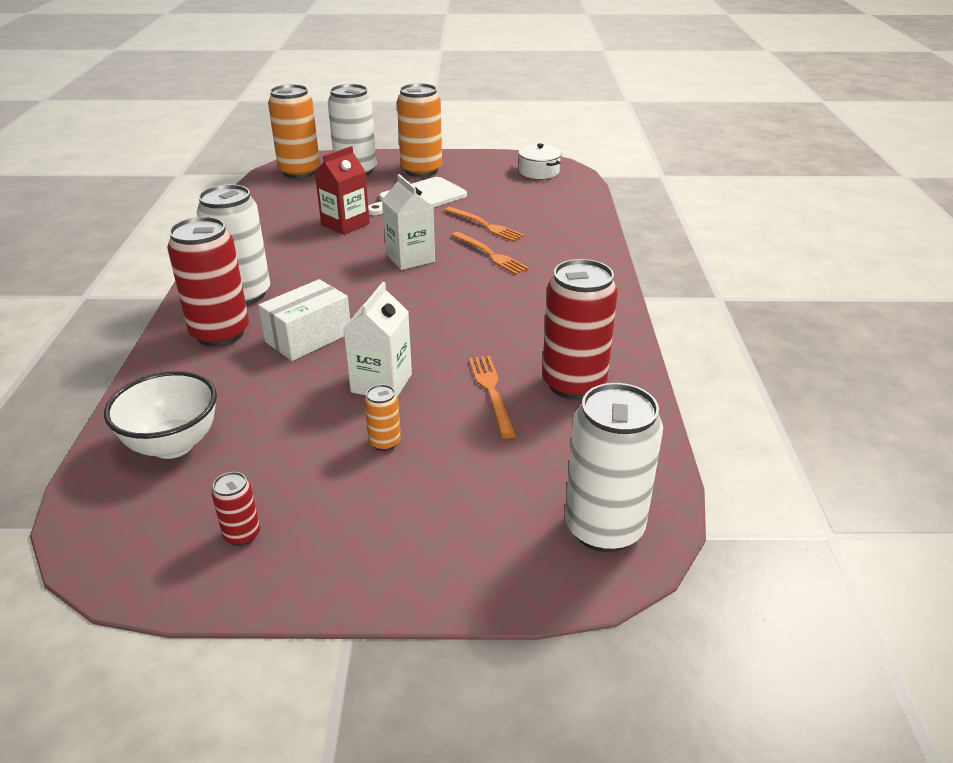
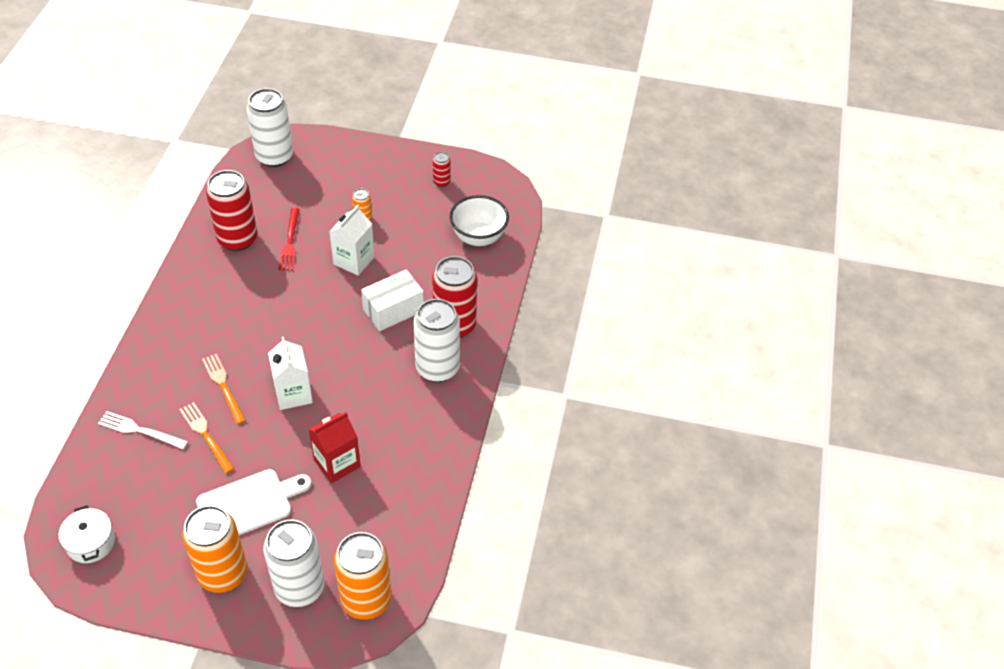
camera: 170 degrees left, 15 degrees up
(491, 392) = (290, 242): orange fork -> red fork
(552, 221) = (140, 430): none -> white fork

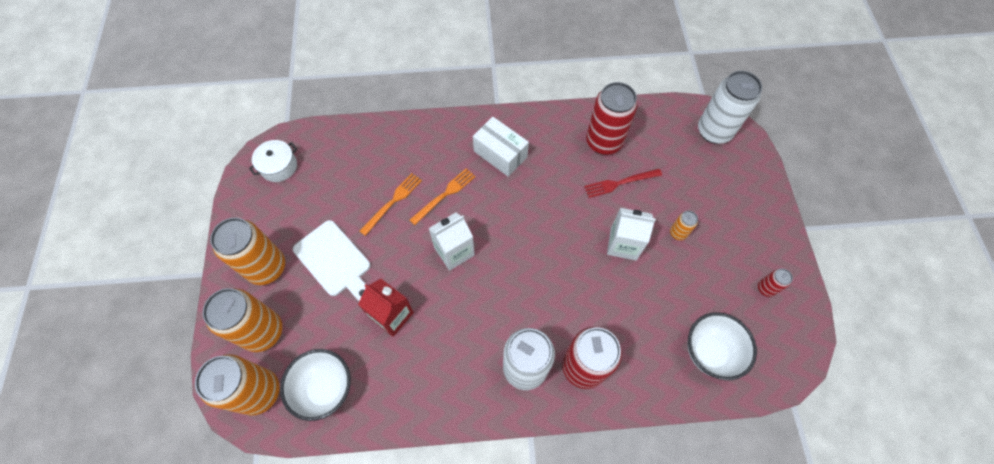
camera: 75 degrees right, 15 degrees up
(140, 430) = (385, 155): white fork -> none
(299, 587) = (263, 331): white can -> orange can
(388, 537) = (325, 389): none -> white bowl
(393, 310) = (579, 301): white box -> white box (500, 154)

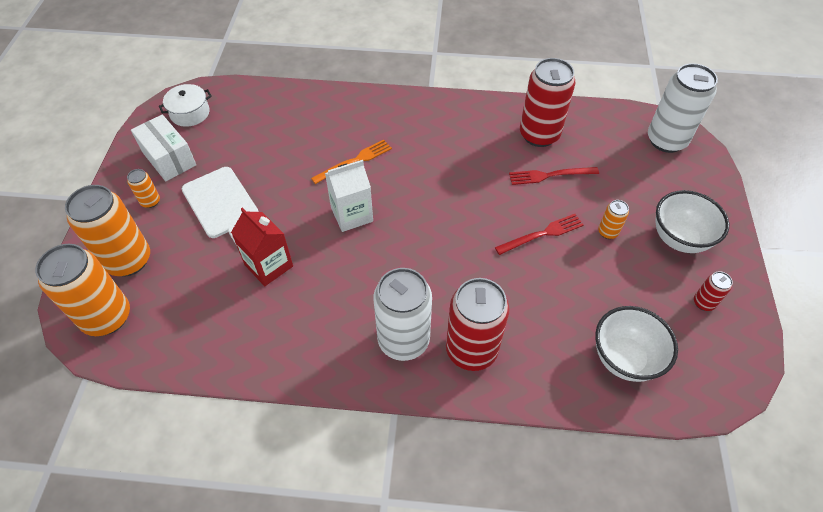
camera: 10 degrees right, 10 degrees down
(267, 267) = (150, 201): orange can -> orange can, size x0.45
(325, 389) = (178, 325): white bowl -> white bowl (679, 239)
(392, 202) = (298, 160): orange fork -> none
(500, 154) = (423, 132): white box -> white box (169, 158)
(623, 244) = (542, 234): white carton -> red fork

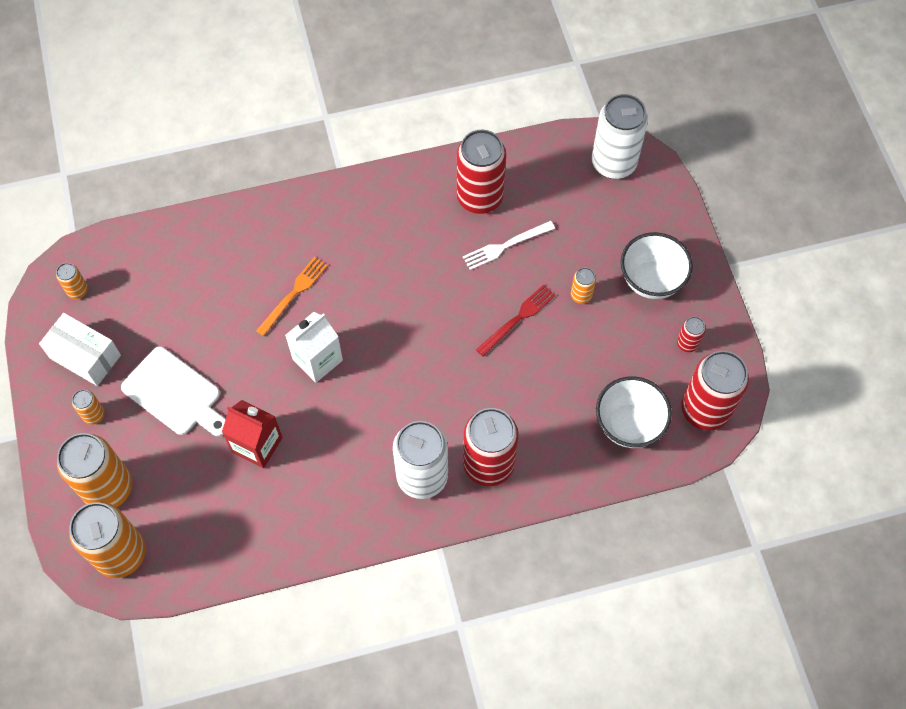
camera: 20 degrees left, 10 degrees up
(190, 113) = (77, 291): white pot -> orange can
(550, 175) = (505, 246): red fork -> white fork
(709, 370) = (705, 410): none -> red can

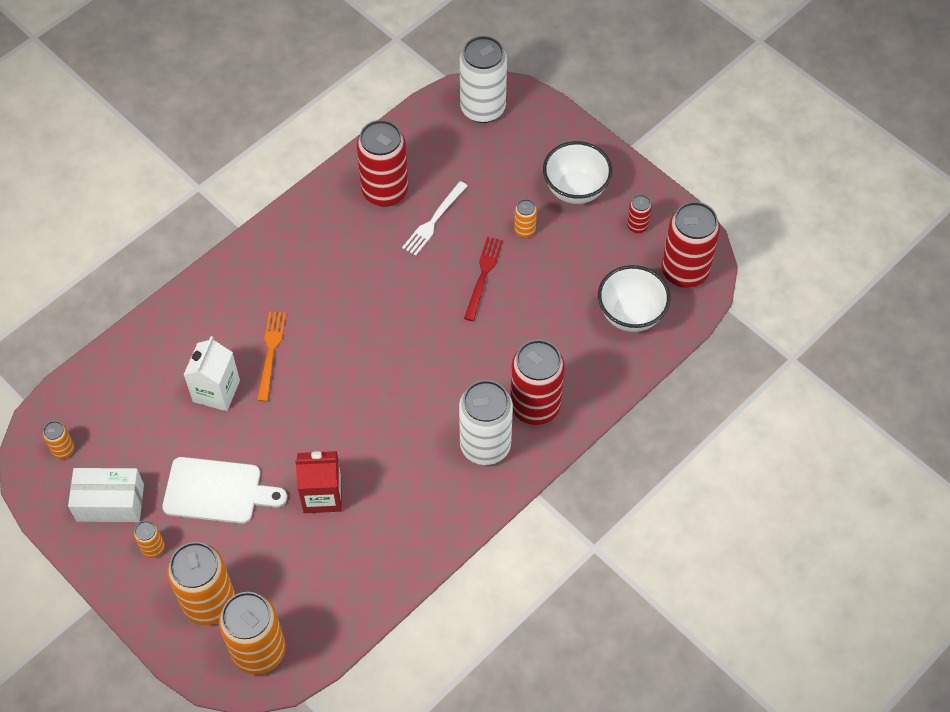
camera: 30 degrees left, 5 degrees down
(317, 359) = (329, 396): white carton -> white carton (216, 391)

